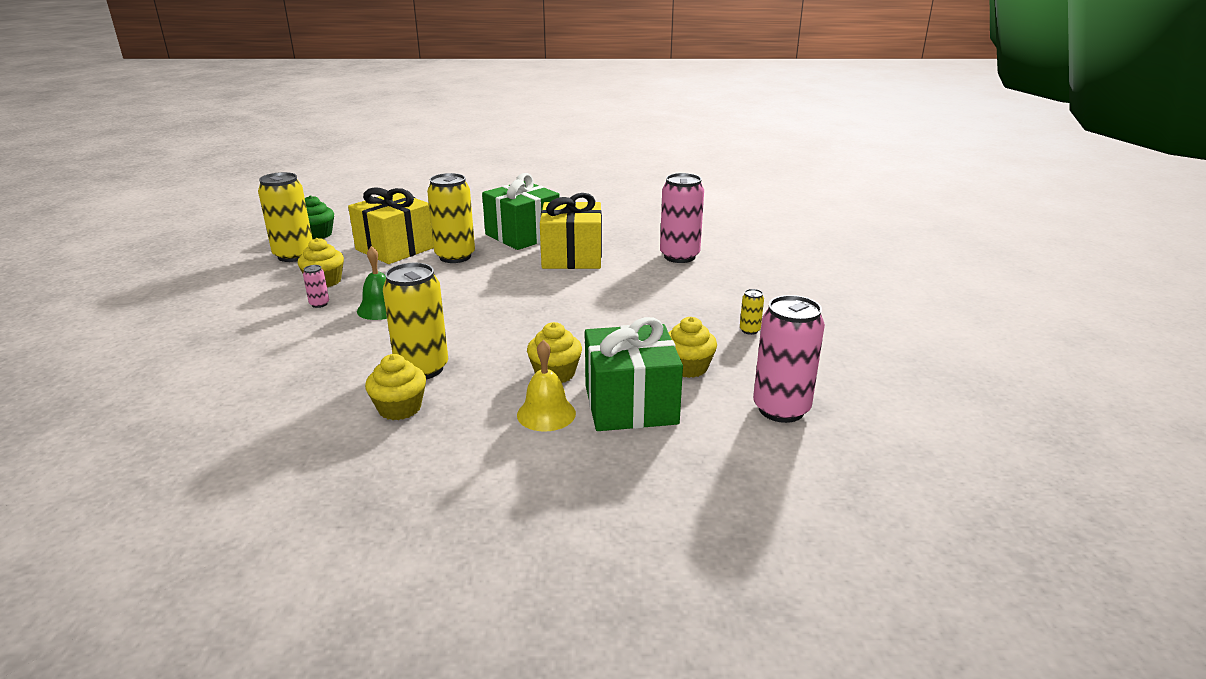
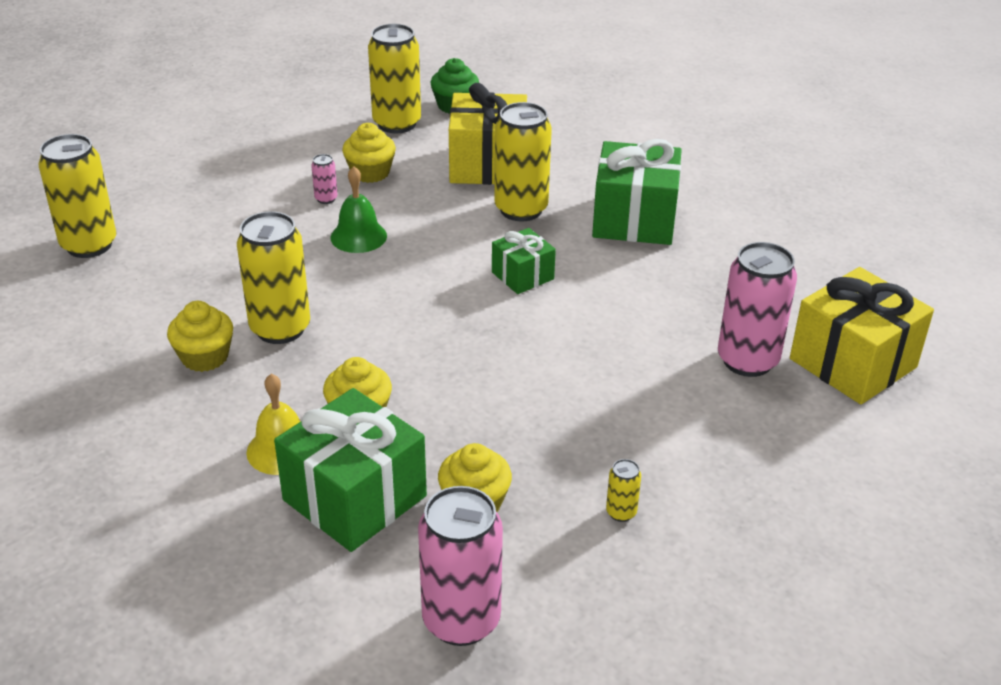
camera: 50 degrees right, 10 degrees up
(167, 410) = (89, 245): none -> yellow can
(514, 279) = (522, 275): none -> green gift
(572, 257) = (629, 283): yellow gift -> yellow gift (853, 363)

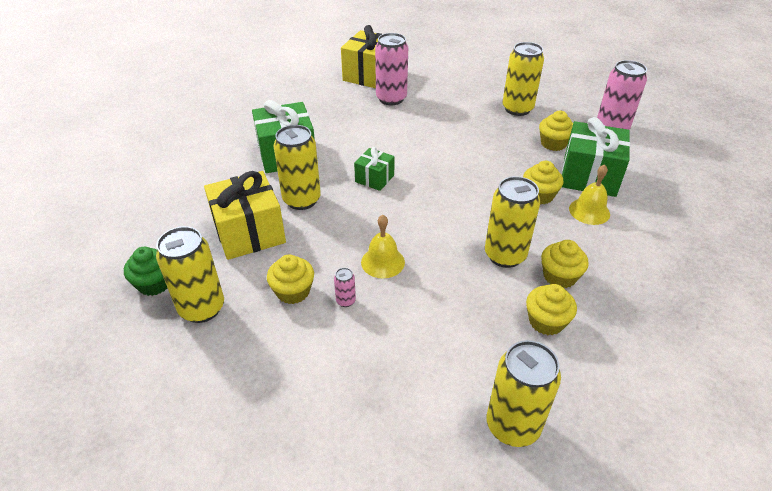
camera: 115 degrees left, 5 degrees up
(160, 315) = (546, 321): none -> yellow cupcake
(358, 236) = (383, 262): green bell -> yellow bell
(621, 512) = (517, 109): yellow can -> yellow can, size x2.32

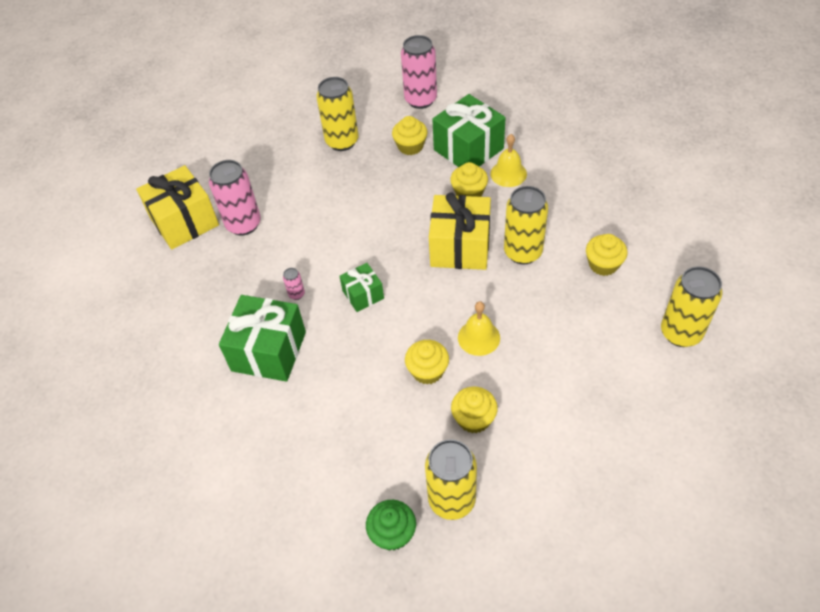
camera: 55 degrees left, 10 degrees up
(249, 232) = (371, 427): yellow gift -> yellow gift (460, 247)
(301, 200) = (352, 366): yellow can -> none
(346, 301) = (508, 383): pink can -> pink can (296, 294)
(559, 276) = (565, 232): yellow cupcake -> yellow cupcake (427, 371)

